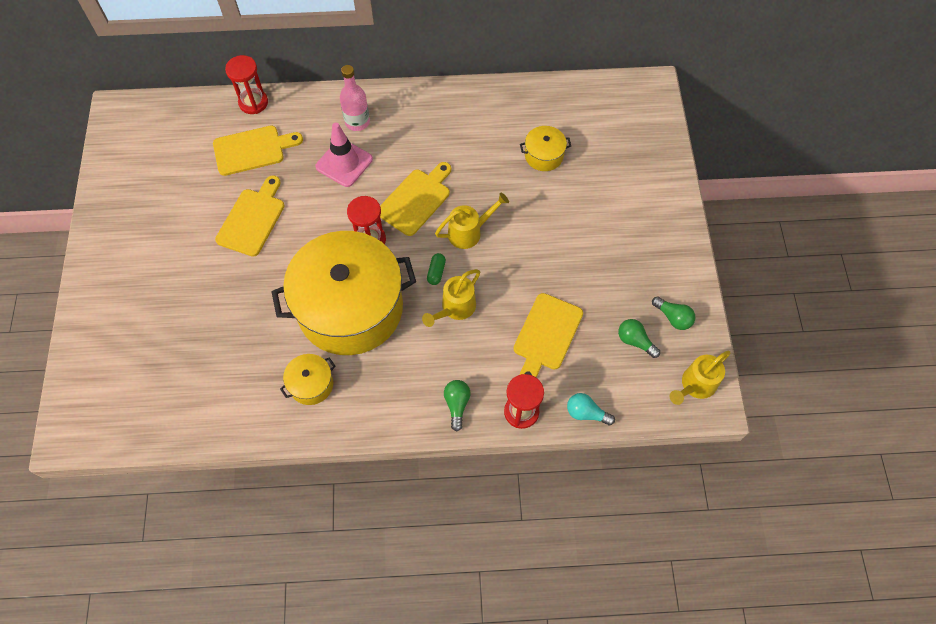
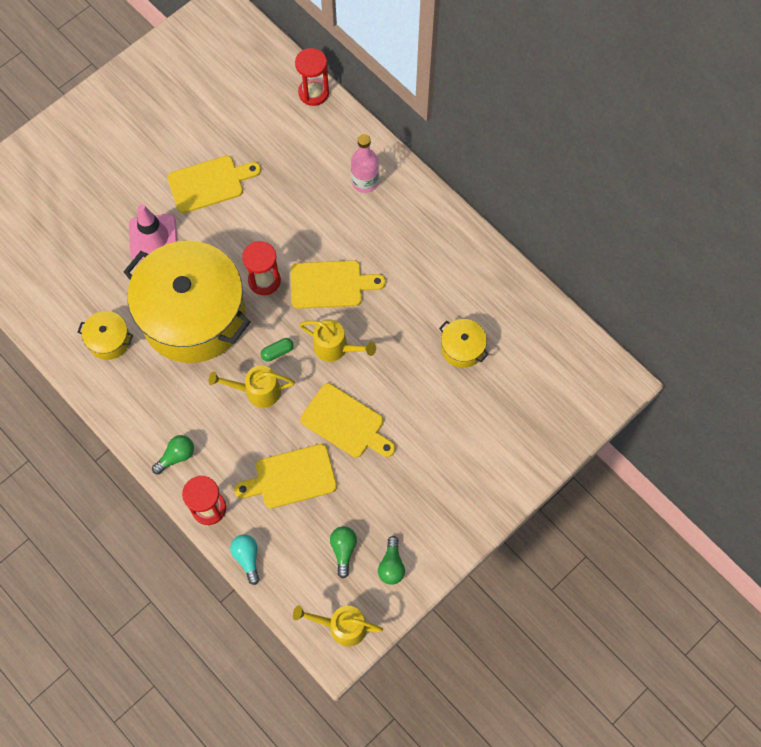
camera: 50 degrees right, 5 degrees up
(252, 150) = (270, 130): yellow cutting board -> yellow cutting board (346, 423)
(344, 163) = (317, 204): pink traffic cone -> pink traffic cone (153, 237)

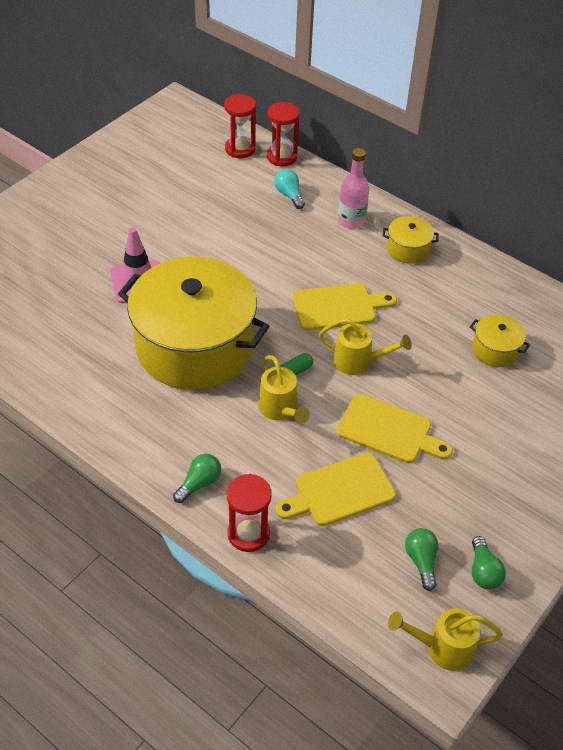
camera: 10 degrees left, 20 degrees down
(109, 340) = (102, 378): yellow pot -> yellow pot (408, 249)
(209, 183) = (191, 233): yellow cutting board -> none
(247, 558) = (306, 583): turquoise light bulb -> turquoise light bulb (289, 195)
(257, 391) = (280, 410): yellow watering can -> yellow watering can turned 105 degrees counterclockwise
(264, 280) = (266, 309): red hourglass -> red hourglass (240, 149)

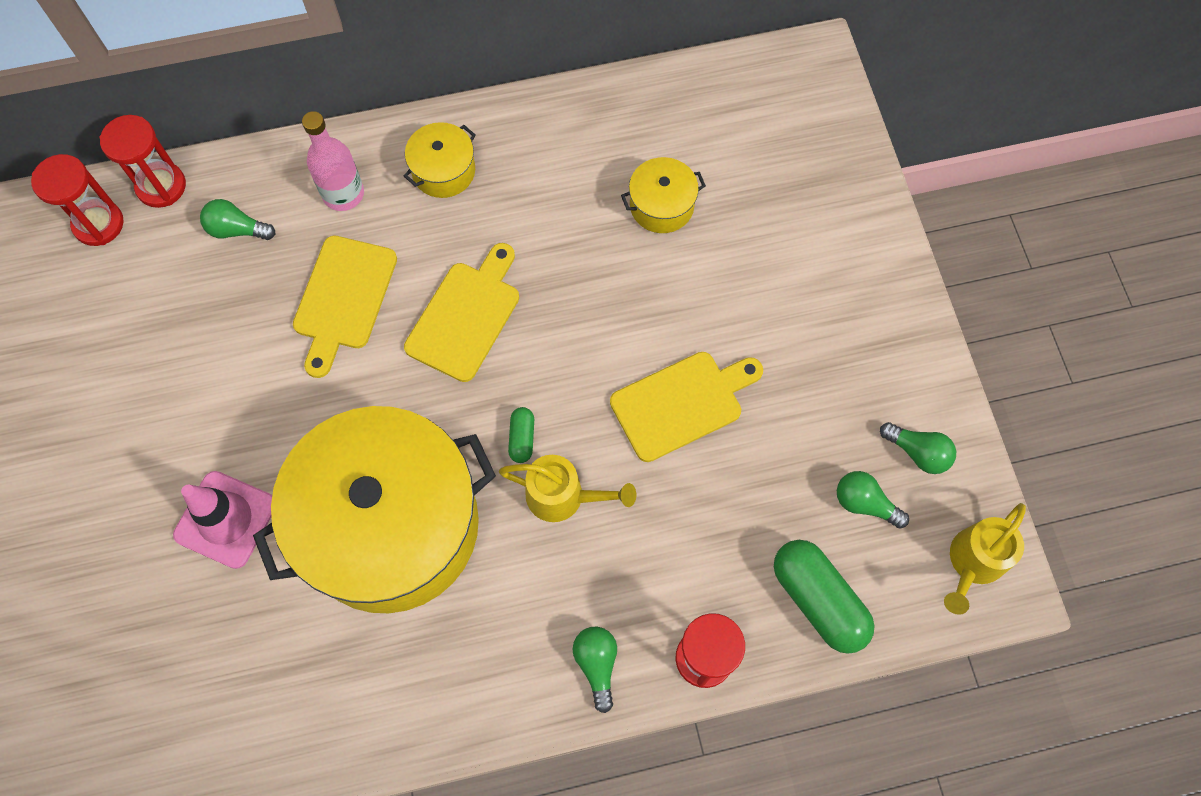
camera: 50 degrees left, 20 degrees up
(289, 195) = (237, 230): turquoise light bulb -> green light bulb
(337, 573) = (818, 600): none -> green capsule
(340, 491) = (721, 517): yellow cutting board -> yellow cutting board (343, 298)
(358, 362) = (564, 359): yellow watering can -> none

